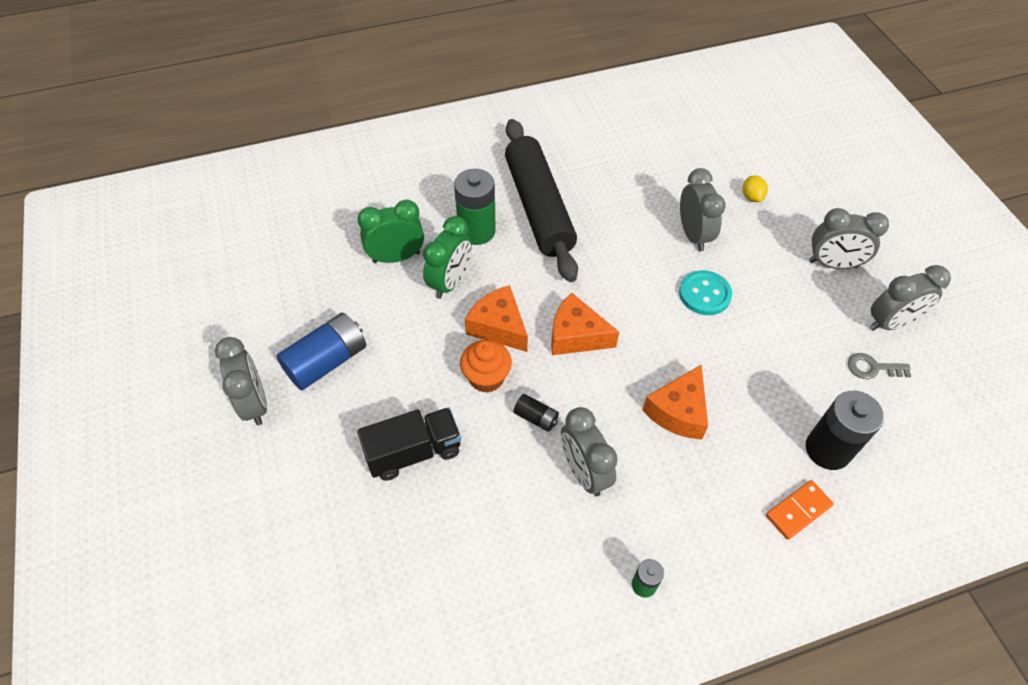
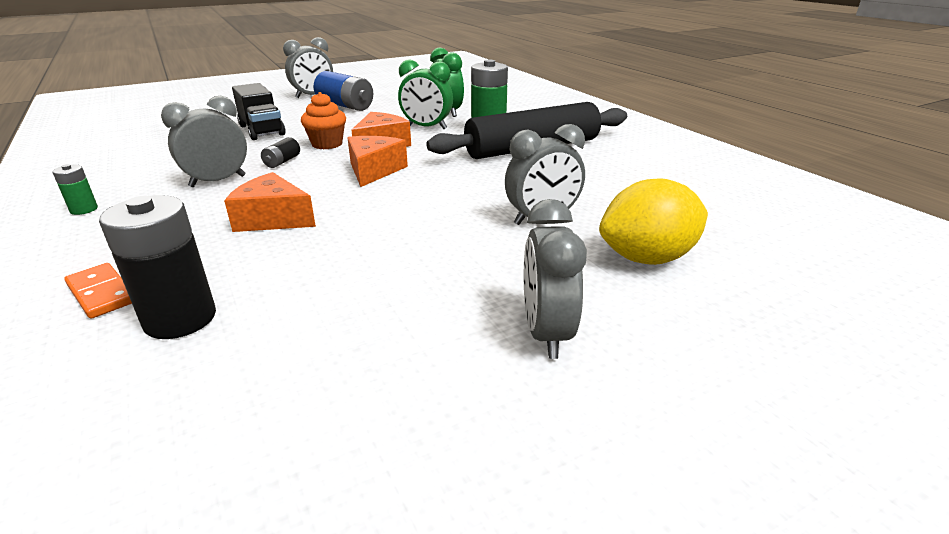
camera: 80 degrees right, 25 degrees down
(704, 294) = (445, 228): turquoise button -> none
(751, 197) = (647, 258): yellow lemon -> yellow lemon, size x2.23
(872, 368) = (320, 371): grey key -> none
(890, 323) = (425, 400): grey clock -> none

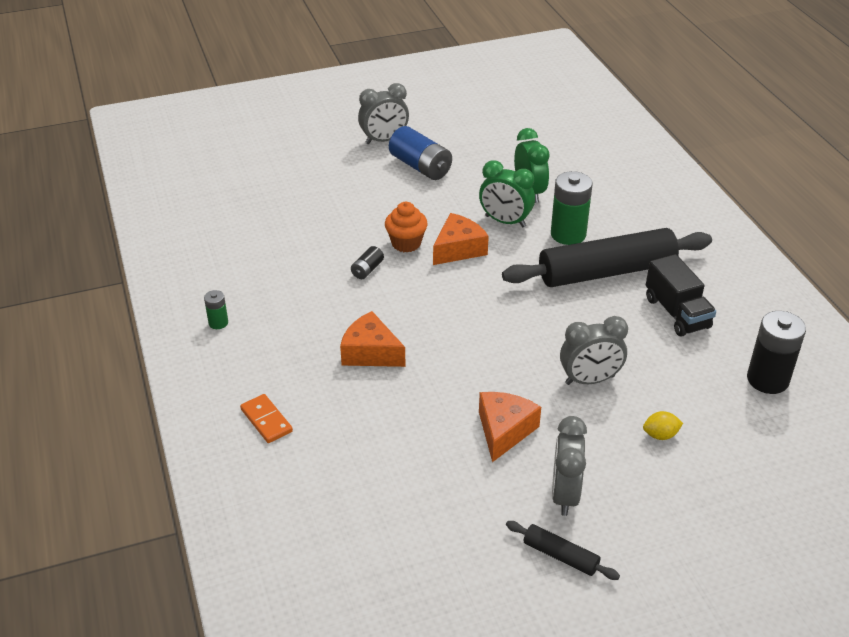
camera: 10 degrees right, 10 degrees up
(180, 319) = (325, 450): black battery -> black battery (767, 379)
(218, 181) = (316, 295): grey clock -> none
(262, 130) = (340, 210): black truck -> black truck (677, 313)
(374, 170) = (451, 293): orange cheese -> orange cheese (504, 431)
(565, 419) = (560, 556): none -> black rolling pin
(647, 258) = (660, 435): yellow lemon -> yellow lemon, size x0.45

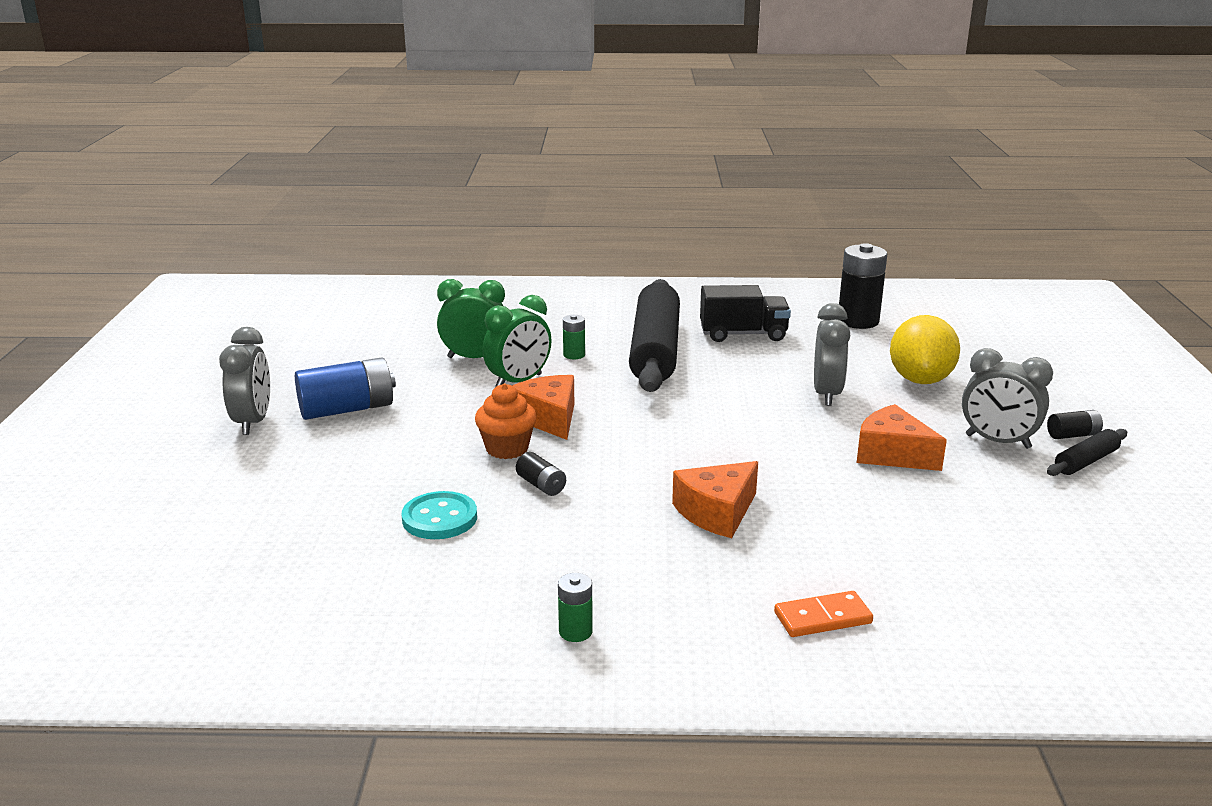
camera: 70 degrees left, 15 degrees down
(310, 242) = (439, 518): none -> turquoise button
(568, 234) = (574, 355): green battery -> green battery, size x0.50
(609, 546) = (1073, 435): none -> black battery
(660, 435) = (920, 380): yellow lemon -> yellow lemon, size x2.23

